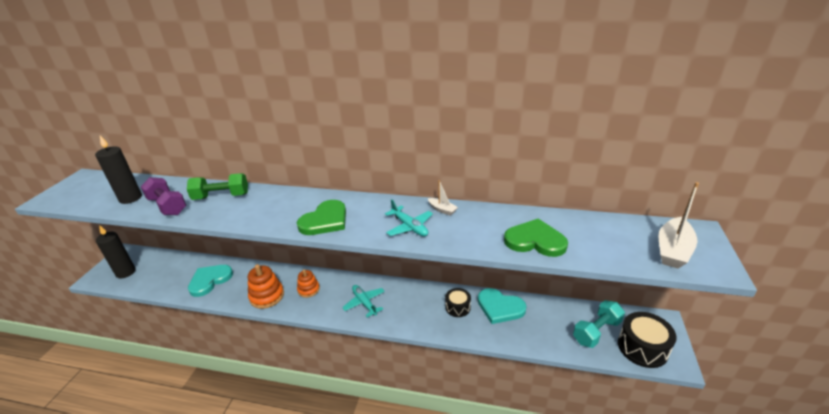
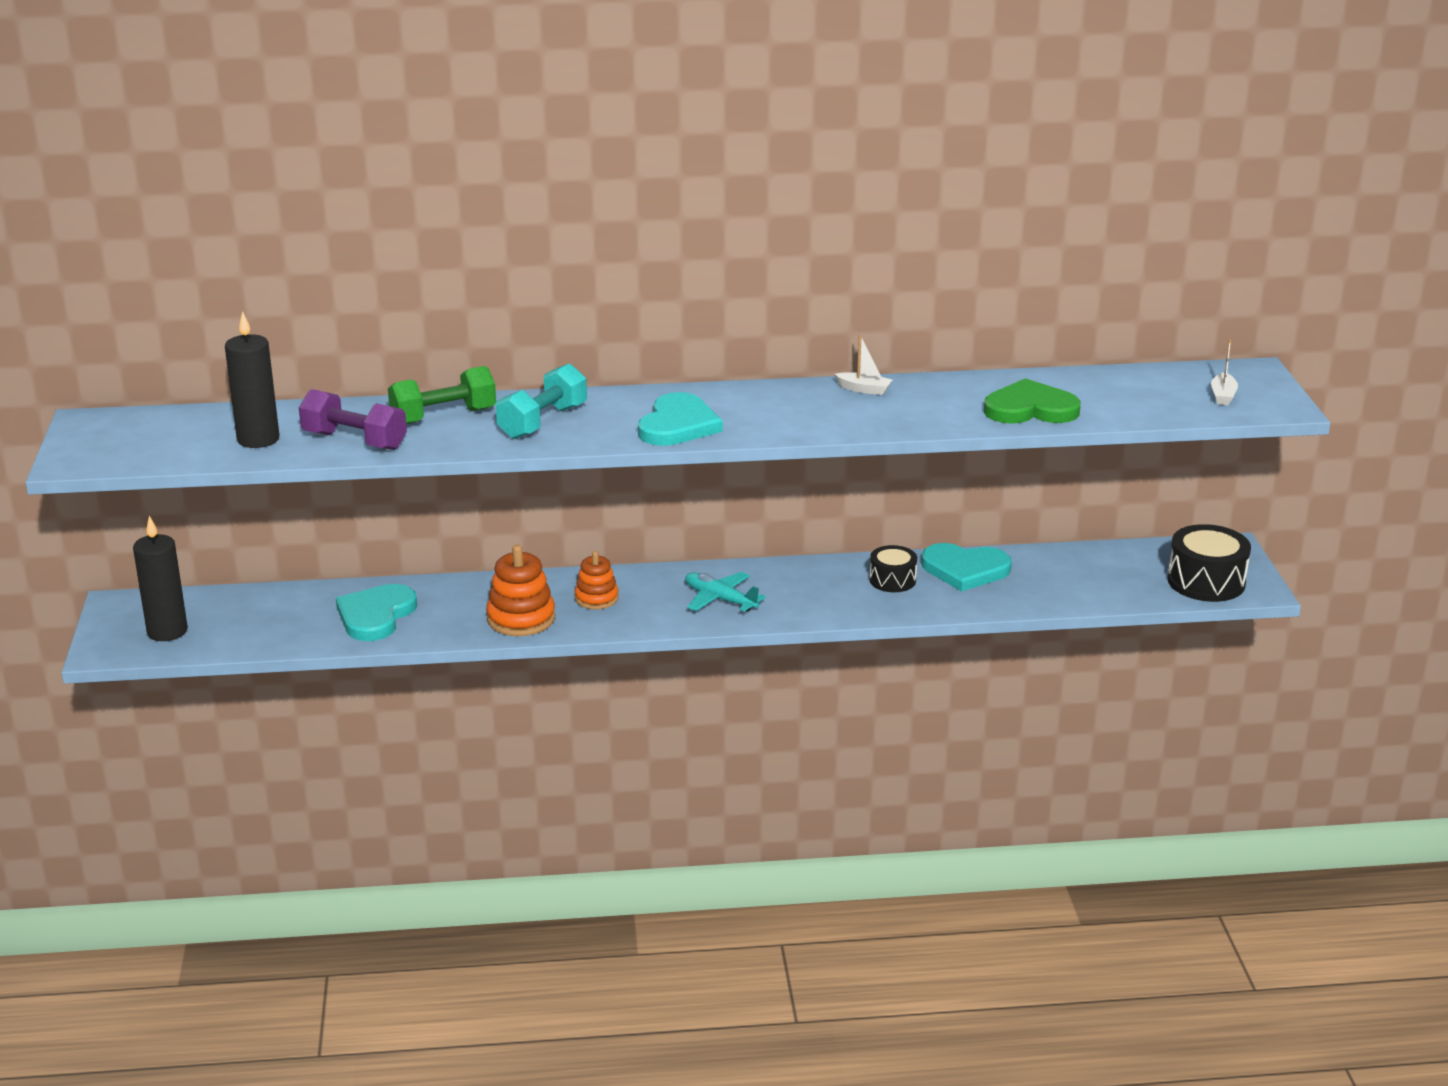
camera: 20 degrees left, 5 degrees down
(325, 220) = (678, 425): green heart -> turquoise heart
(409, 227) = (828, 416): turquoise plane -> none
(596, 331) = (1132, 574): turquoise dumbbell -> turquoise dumbbell (543, 422)
(673, 250) = (1223, 396): white boat -> white boat, size x0.53

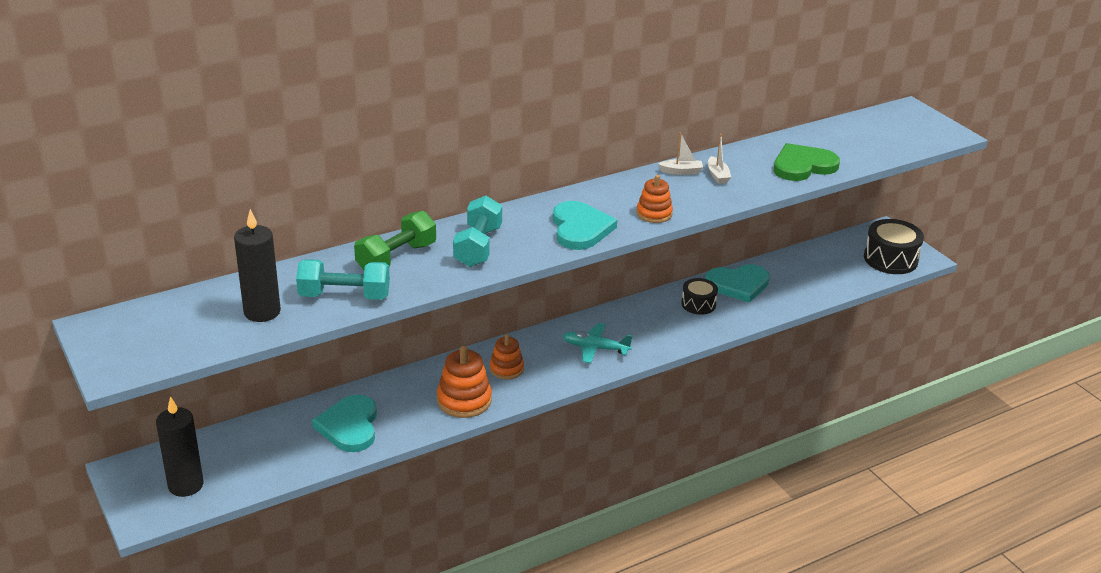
camera: 25 degrees left, 5 degrees up
(354, 441) = (344, 296): purple dumbbell -> turquoise dumbbell
(782, 426) = (654, 214): none -> orange stacking toy
(1223, 396) = (909, 132): white boat -> white boat (717, 175)

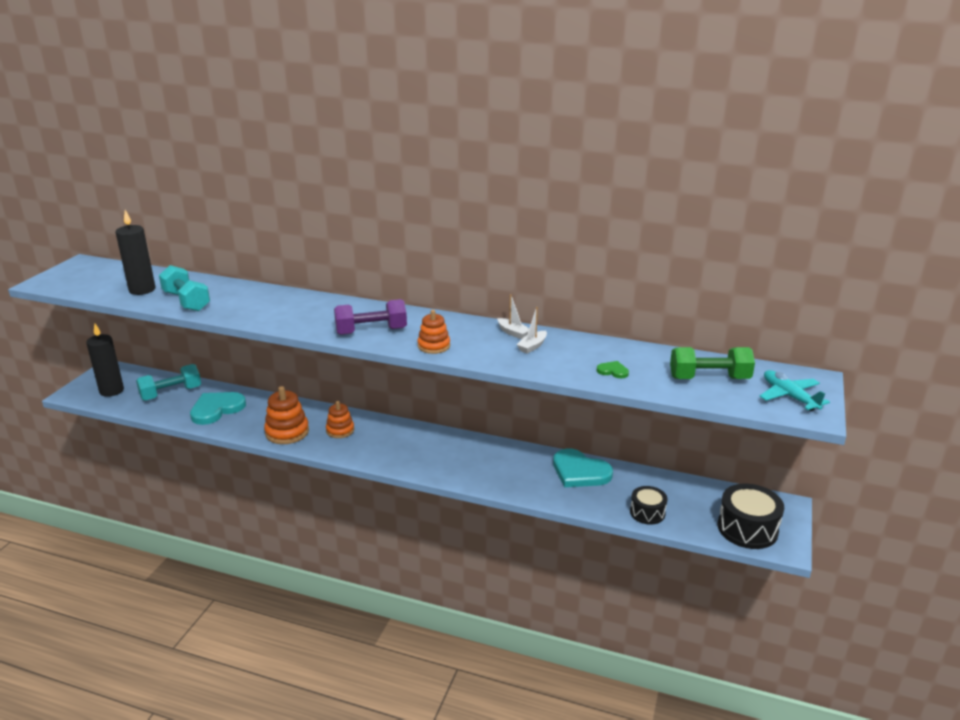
camera: 50 degrees right, 5 degrees down
(396, 258) = (250, 297): green dumbbell -> green dumbbell (709, 378)
(478, 247) = (298, 312): turquoise dumbbell -> turquoise dumbbell (171, 393)
(580, 228) = (371, 331): turquoise heart -> purple dumbbell
(595, 348) = (408, 451): turquoise plane -> turquoise plane (789, 396)
(698, 304) = (526, 466): black drum -> black drum (647, 513)
(803, 166) = (613, 371): green heart -> green heart, size x0.45

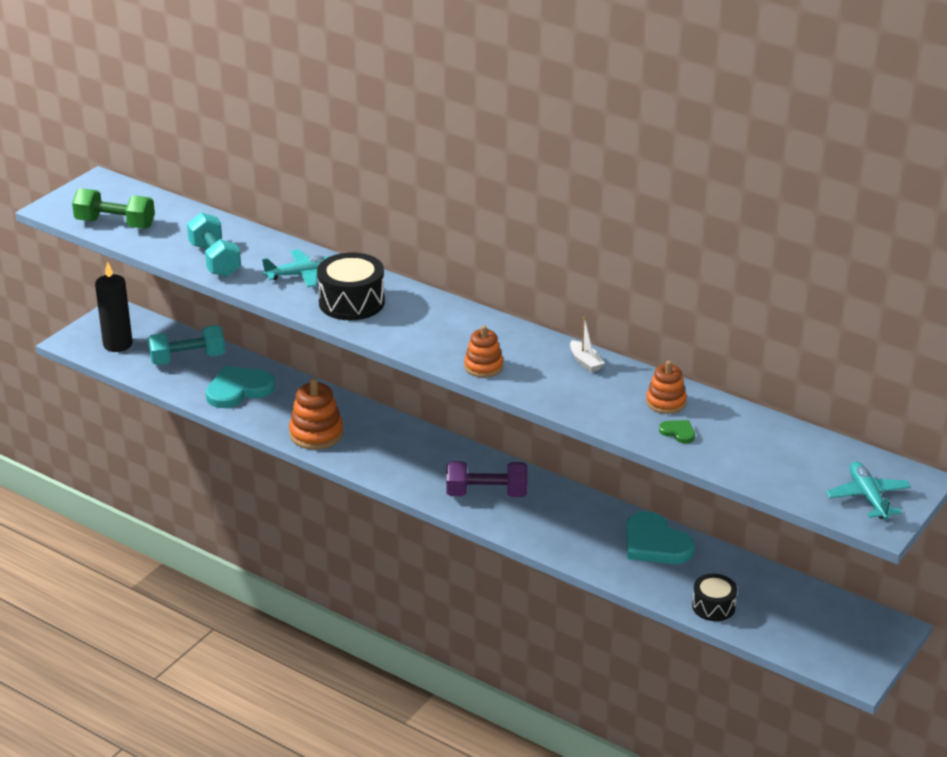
camera: 15 degrees right, 5 degrees up
(142, 290) = (166, 235): black candle -> none
(262, 303) = (302, 274): none -> turquoise plane
(340, 430) = (380, 442): orange stacking toy -> orange stacking toy (666, 402)
(371, 331) = (418, 335): purple dumbbell -> purple dumbbell (487, 494)
(532, 346) = (599, 384): white boat -> none
(709, 378) = (787, 459): green dumbbell -> green dumbbell (115, 224)
(747, 529) = (826, 646): black drum -> black drum (351, 302)

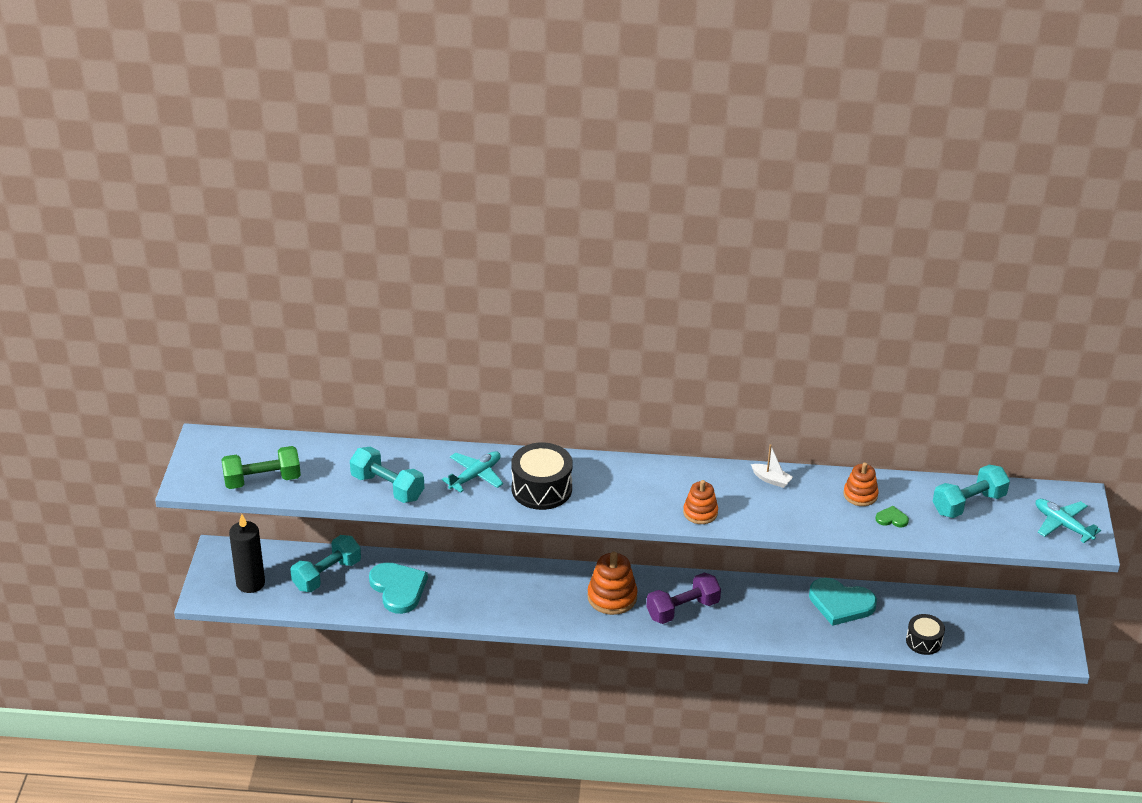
camera: 30 degrees left, 5 degrees up
(238, 389) = (398, 588): turquoise heart -> turquoise heart turned 120 degrees clockwise
(316, 434) = (501, 607): orange stacking toy -> orange stacking toy (612, 597)
(778, 446) = (968, 504): none -> turquoise dumbbell

